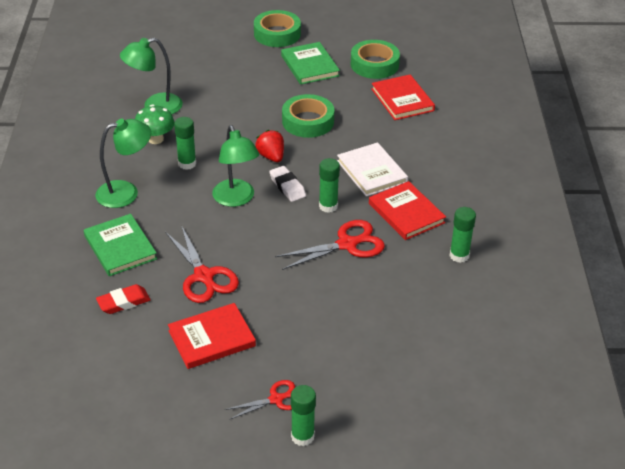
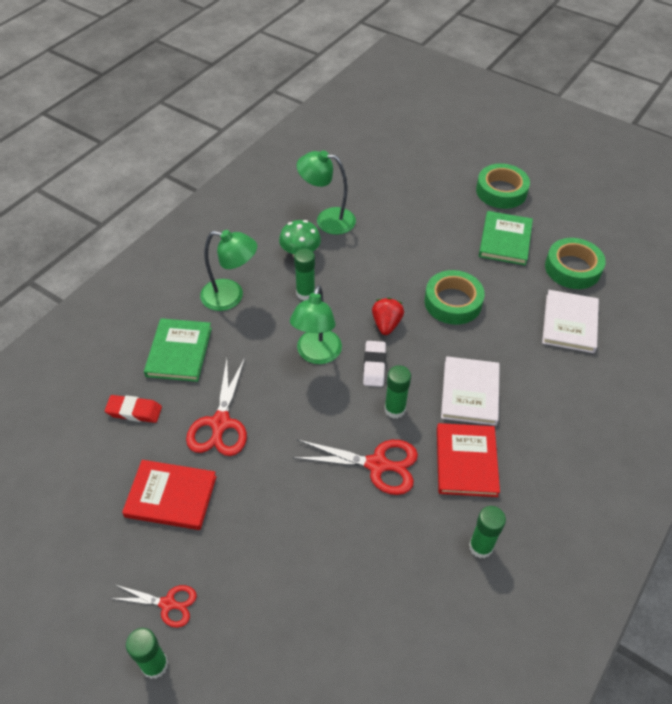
camera: 35 degrees right, 10 degrees up
(402, 100) = (569, 323): red book -> white book

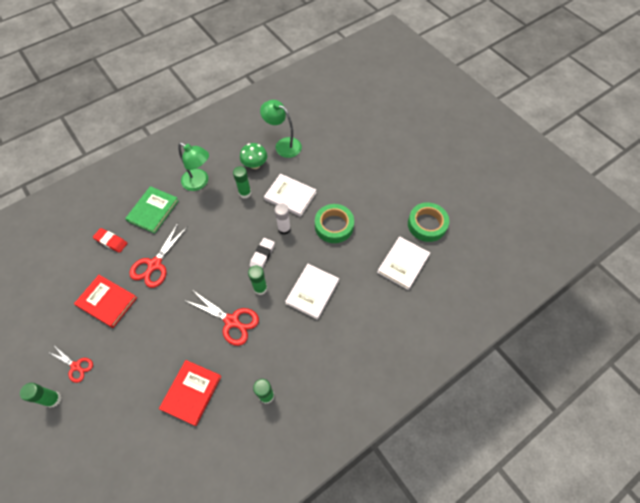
camera: 20 degrees right, 10 degrees up
(317, 355) = (231, 237): green lamp -> none
(372, 281) = (290, 196): none -> white book
(386, 324) = (284, 229): red strawberry -> white glue stick
(466, 461) = (286, 337): red book -> red book (191, 392)
(501, 191) = (408, 154): green tape -> none
(505, 240) = (391, 191): green book -> none

